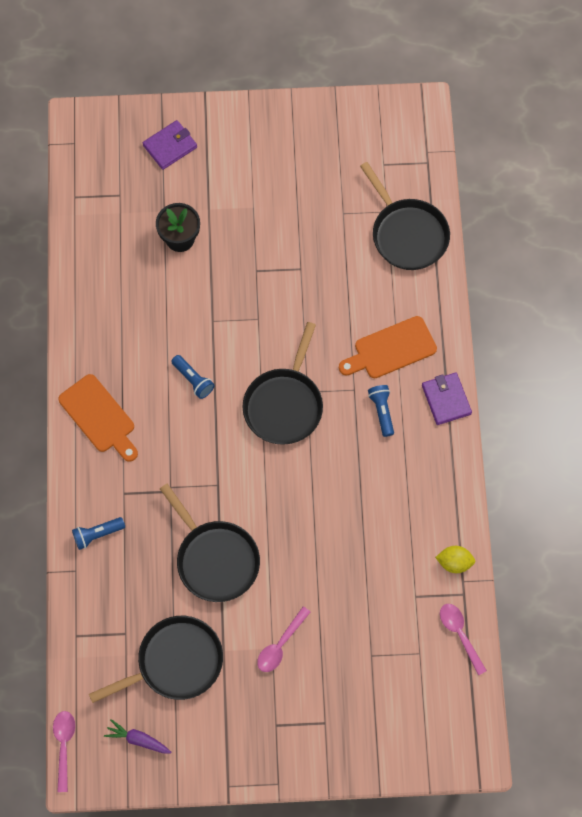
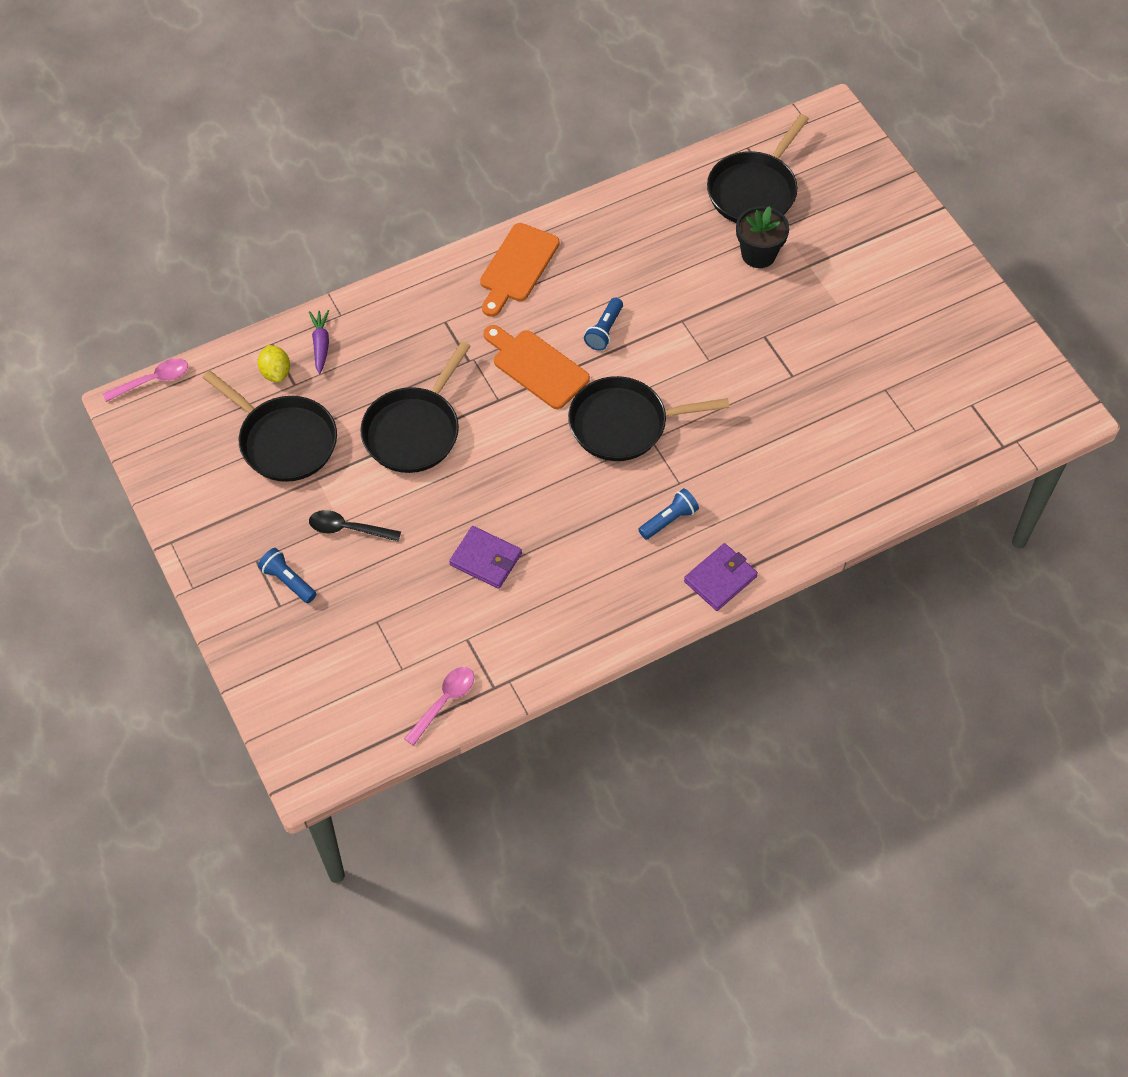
camera: 65 degrees right, 10 degrees down
(97, 534) = (389, 317): blue flashlight -> blue flashlight (288, 581)
(138, 739) = (187, 441): purple carrot -> purple carrot (321, 344)
(170, 146) = (859, 203): purple wallet -> purple wallet (485, 559)
(280, 644) = (348, 529): pink spoon -> black spoon
(391, 349) = (749, 500): orange cutting board -> orange cutting board (537, 367)
(407, 234) = (900, 461): black pan -> black pan (754, 190)
(454, 562) = (527, 663): yellow lemon -> yellow lemon (276, 372)

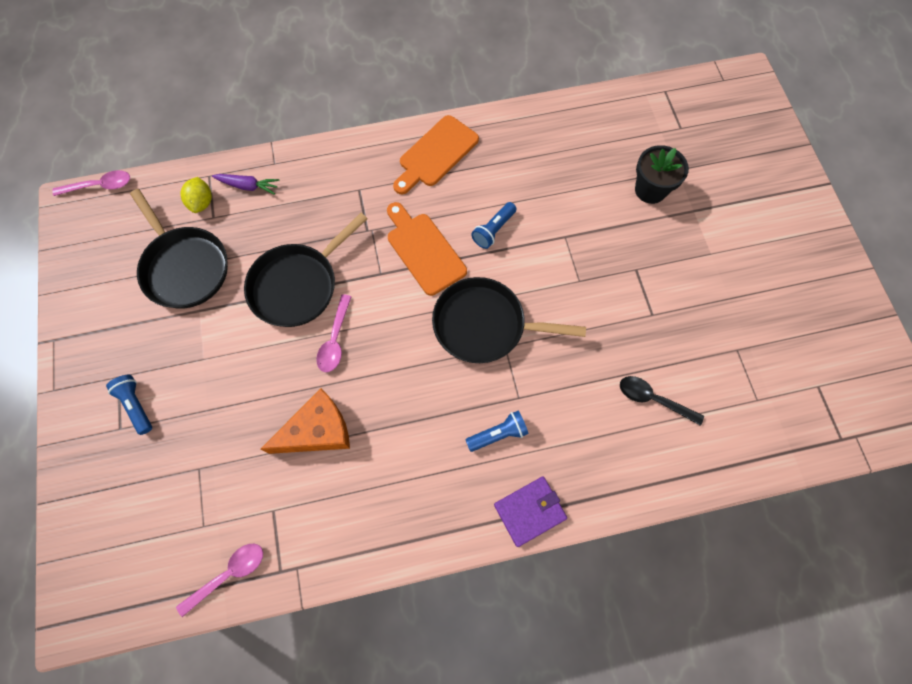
camera: 15 degrees right, 10 degrees up
(321, 344) = (248, 186): purple carrot -> purple carrot turned 90 degrees clockwise
(348, 529) = (207, 367): black spoon -> black spoon (653, 399)
(473, 473) = (335, 339): none -> pink spoon
(485, 559) = (317, 430): purple wallet -> orange cheese
(754, 190) = (661, 131): black pan -> none

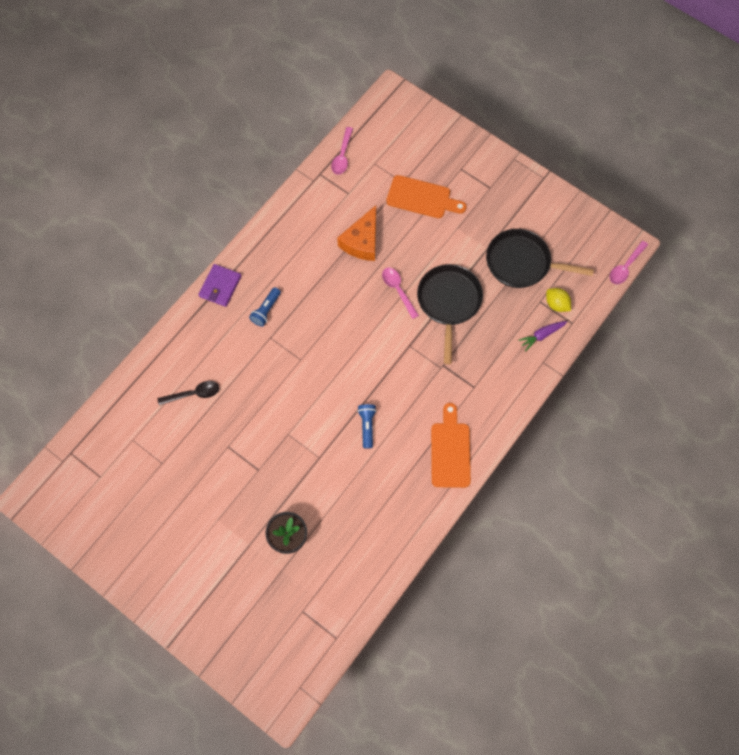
camera: 140 degrees right, 0 degrees up
(136, 405) = (465, 183): blue flashlight -> none
(424, 250) = (397, 379): orange cutting board -> orange cutting board (422, 198)
(484, 325) = (322, 363): black pan -> none

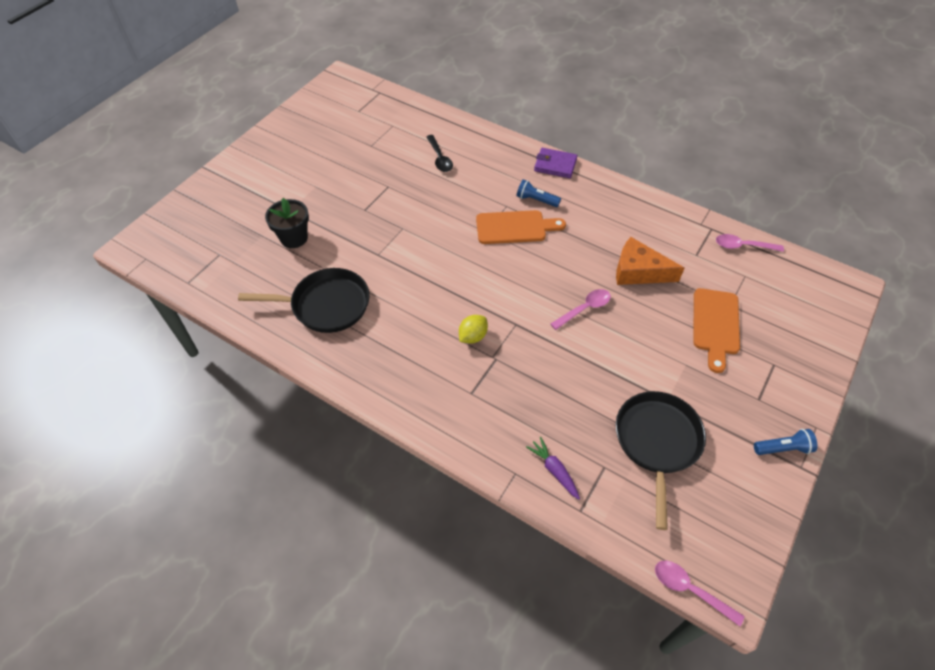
camera: 85 degrees right, 15 degrees down
(367, 426) = (414, 291): blue flashlight -> blue flashlight (783, 448)
(449, 302) = (580, 361): black pan -> black pan (326, 305)
(450, 451) = (388, 372): orange cutting board -> orange cutting board (515, 227)
(556, 304) = (605, 489): yellow lemon -> yellow lemon (473, 336)

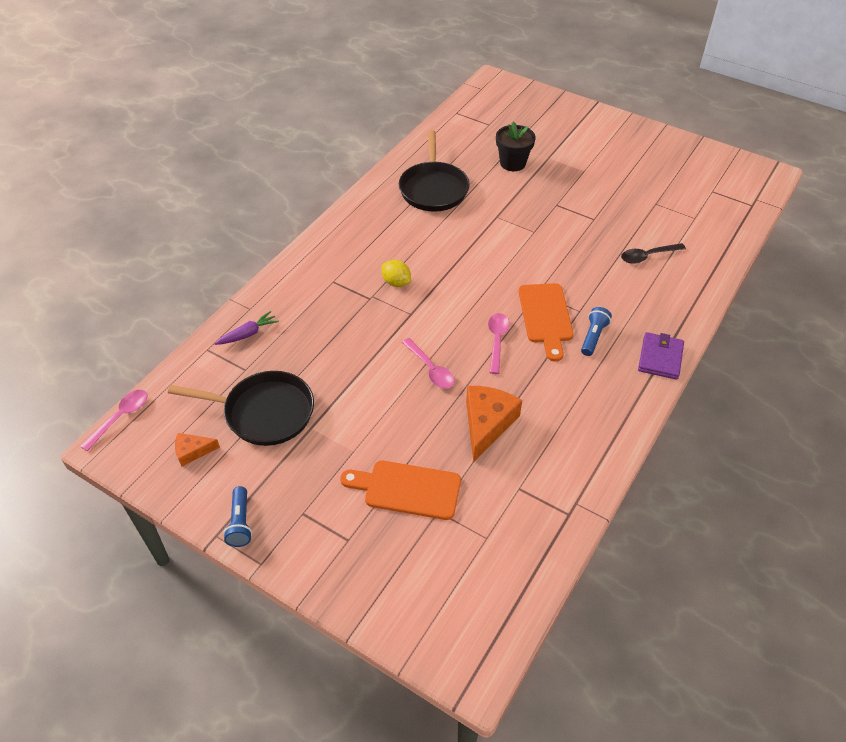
camera: 90 degrees right, 5 degrees down
(717, 503) = (192, 451): none -> orange cheese
(743, 246) = (540, 546): pink spoon -> pink spoon (497, 341)

